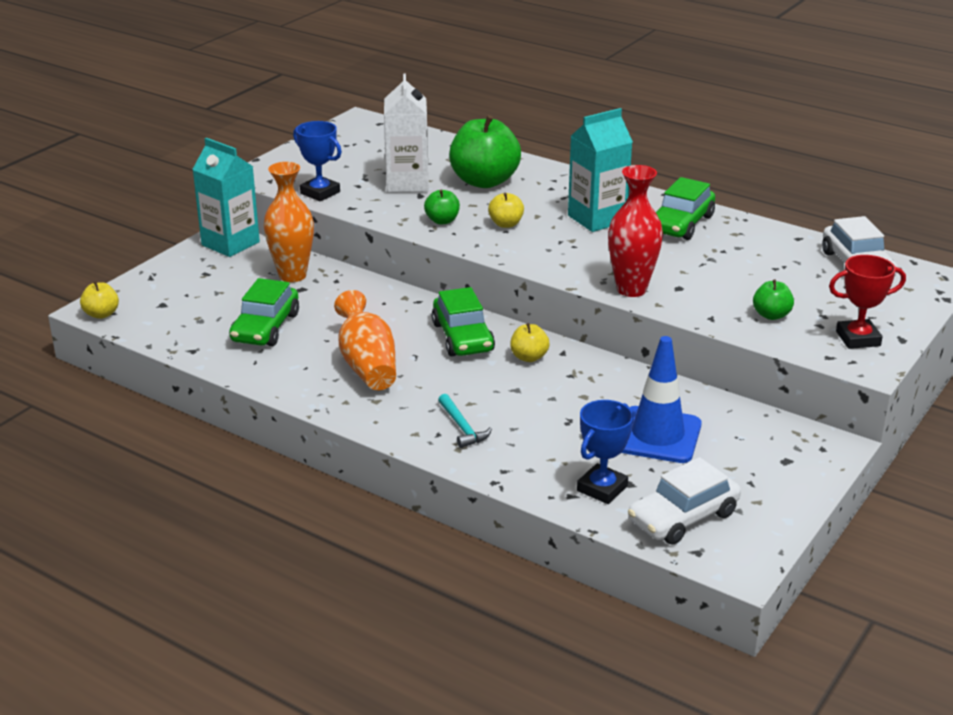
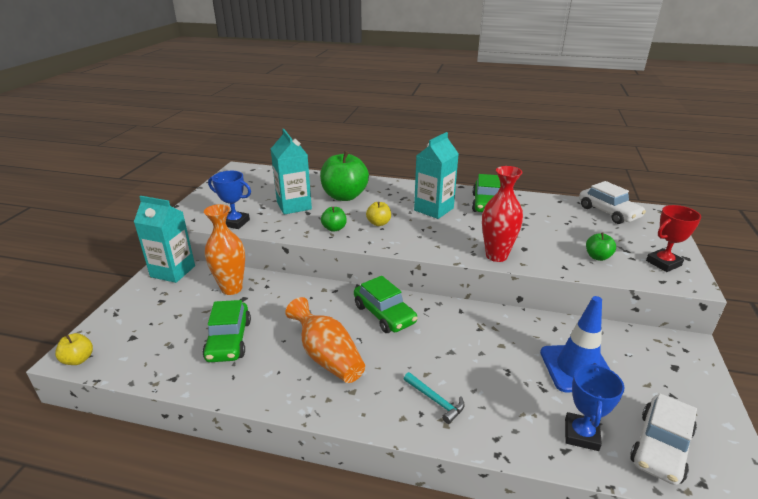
camera: 20 degrees left, 0 degrees up
(407, 183) = (294, 206): white carton -> turquoise carton
(529, 357) = (441, 320): yellow apple -> none

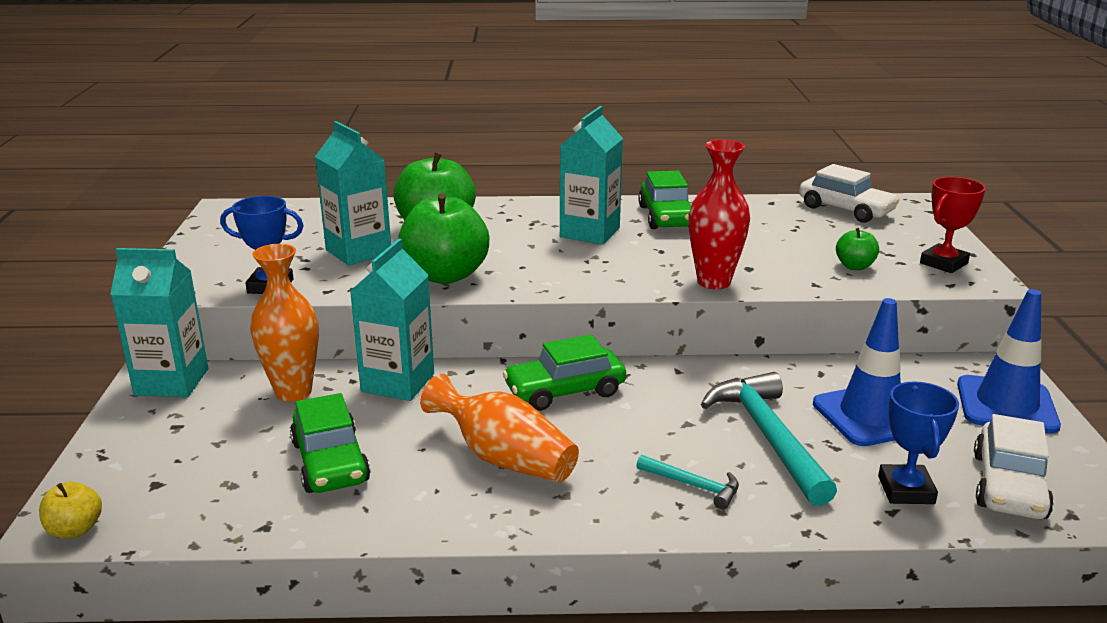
camera: 15 degrees left, 5 degrees down
(290, 292) = (398, 382): none -> turquoise carton
(334, 228) = (445, 275): green apple -> green apple, size x2.10
(379, 223) = (513, 260): yellow apple -> none
(384, 314) = (565, 391): green car -> green car turned 120 degrees clockwise
(500, 372) = (768, 436): none -> turquoise hammer
(681, 377) = (1006, 405): none -> blue traffic cone

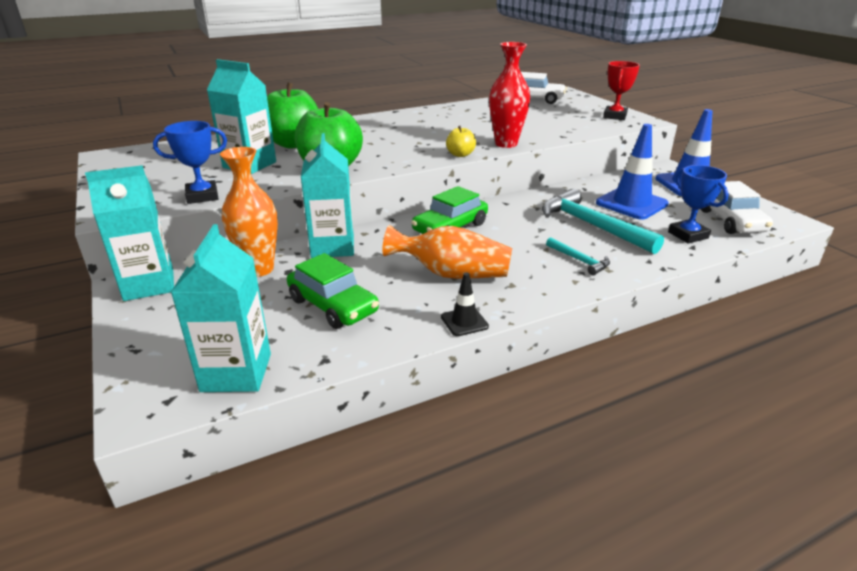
camera: 25 degrees left, 5 degrees up
(75, 530) = (162, 408): yellow apple -> yellow apple (460, 154)
(458, 528) = (464, 322): none -> black traffic cone
(590, 232) = (400, 130): turquoise carton -> turquoise carton (236, 372)
(666, 217) = (438, 116): green car -> none
(693, 486) = (579, 260): turquoise hammer -> turquoise hammer turned 45 degrees clockwise
(854, 266) = (572, 124): green apple -> none

